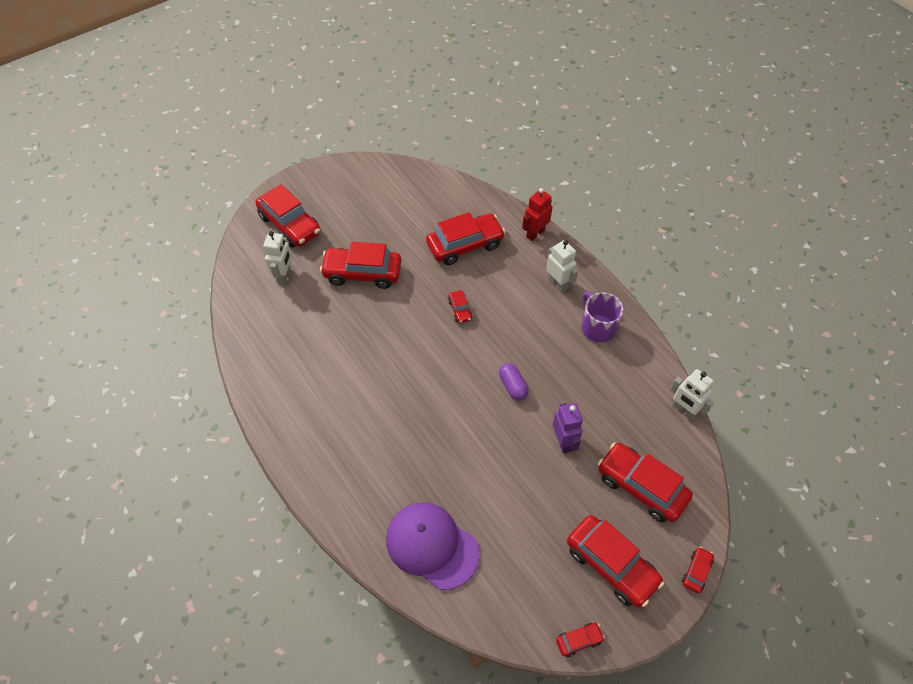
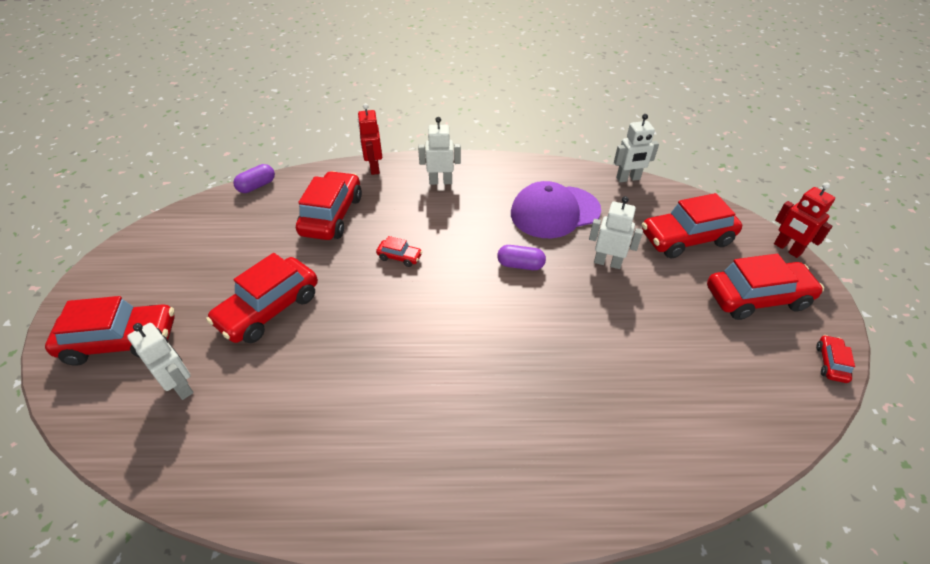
camera: 55 degrees left, 10 degrees down
(432, 546) = (665, 432): purple cap -> purple cap (555, 212)
(455, 183) = (257, 186): none -> purple capsule
(563, 442) = (607, 262): purple robot -> white robot
(597, 327) = (508, 183): purple mug -> none
(696, 572) = (787, 249): red car -> red robot

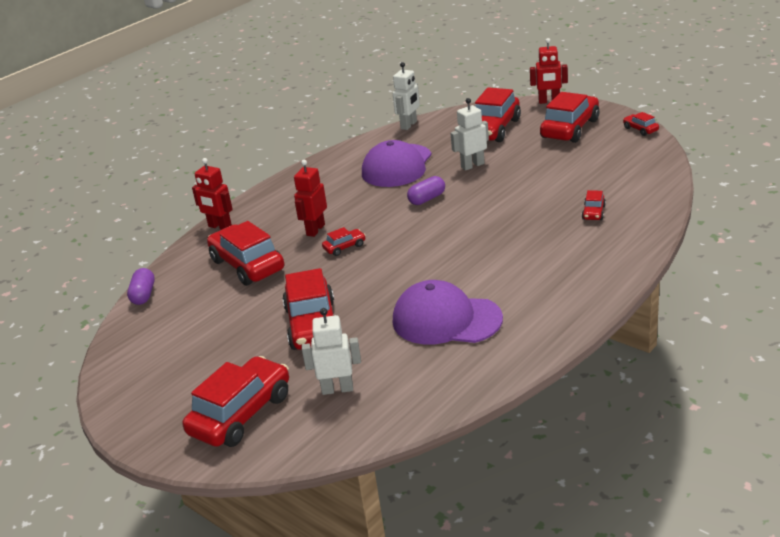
camera: 45 degrees left, 15 degrees down
(331, 404) = (446, 320): none -> purple cap
(411, 223) = (315, 230): none -> red robot
(440, 181) = (288, 201): white robot -> none
(618, 420) = (593, 212): none -> red car

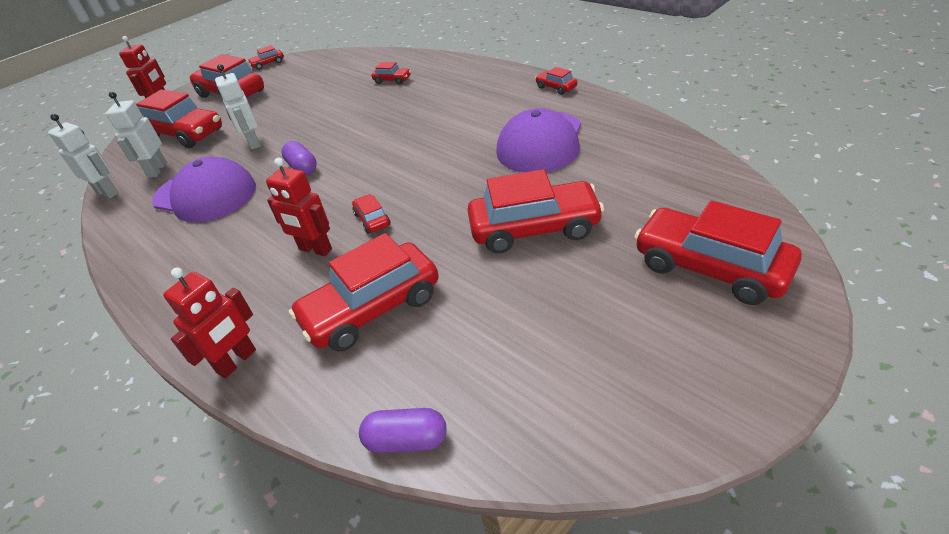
camera: 85 degrees left, 10 degrees up
(337, 389) = (654, 198): white robot -> white robot (157, 170)
(565, 323) = (556, 88): none -> red car

